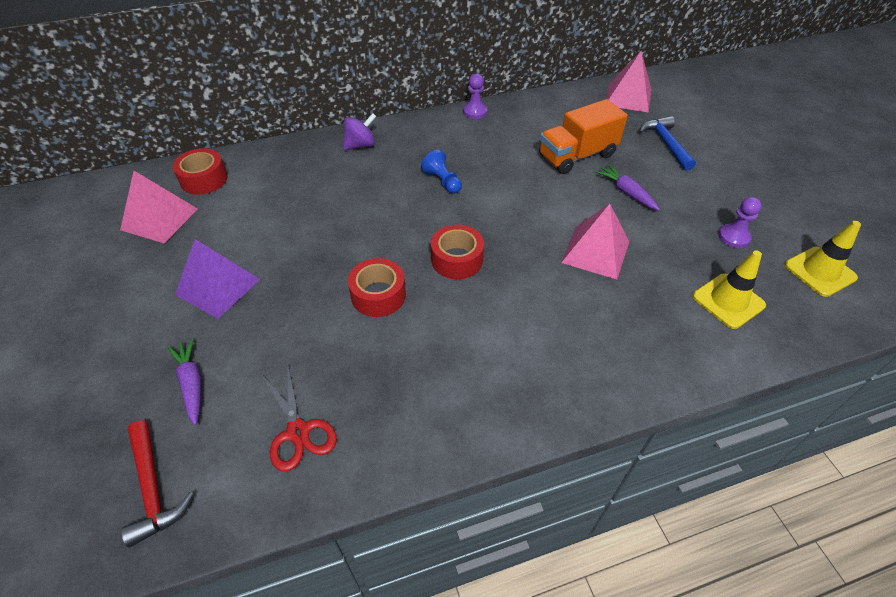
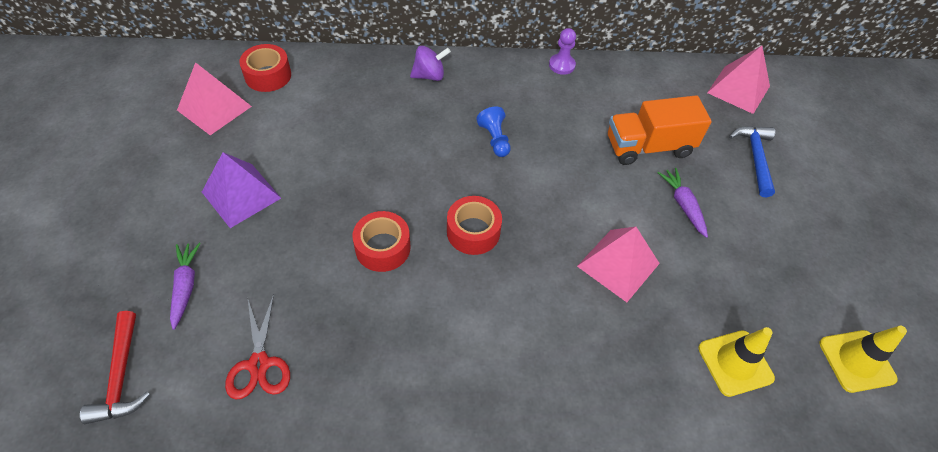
camera: 15 degrees right, 5 degrees up
(734, 237) = (778, 291): purple pawn -> none

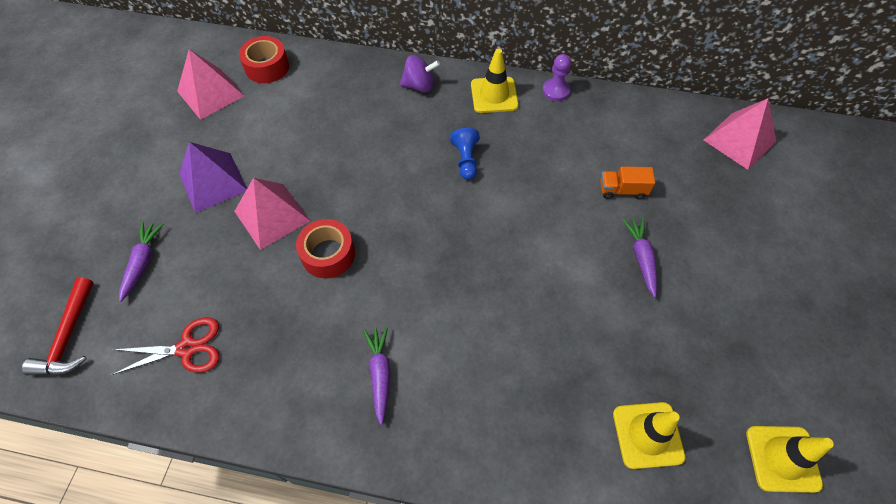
camera: 15 degrees right, 5 degrees up
(259, 364) = (187, 348): red scissors -> red scissors turned 105 degrees counterclockwise
(468, 354) = (380, 374): none -> purple carrot
(473, 232) = (418, 252): red tape -> none
(504, 76) = (494, 95): none -> yellow traffic cone
(618, 264) = (554, 310): pink pyramid -> pink pyramid (272, 216)
(648, 147) = (622, 190): orange truck -> orange truck, size x0.53
(755, 158) = (735, 219): blue hammer -> none

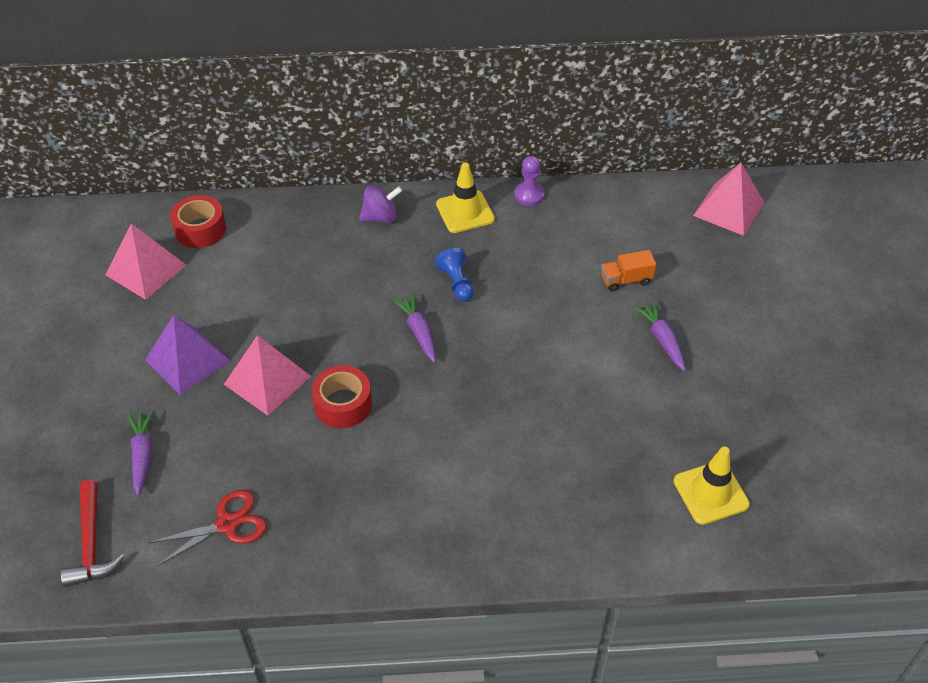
camera: 15 degrees left, 10 degrees down
(380, 374) = (437, 501): purple carrot -> purple carrot (418, 332)
(782, 458) = (836, 483): yellow traffic cone -> none

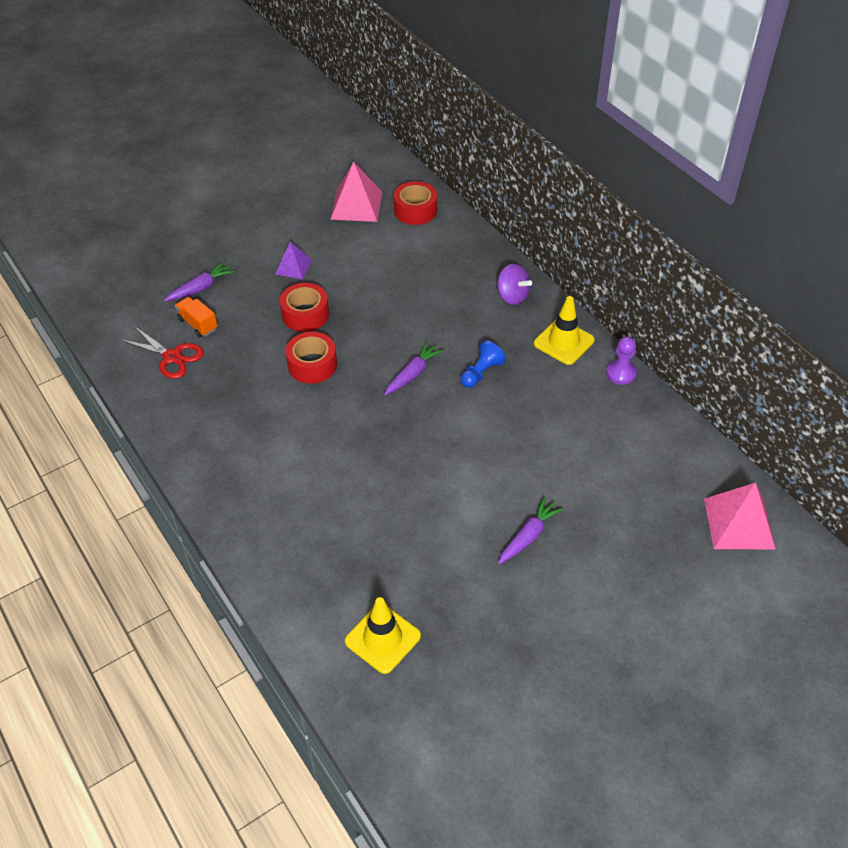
camera: 60 degrees right, 0 degrees up
(91, 543) = (120, 301): red hammer -> none
(187, 360) = (293, 267): purple pyramid -> purple pyramid, size x0.59
(267, 380) = (305, 314): pink pyramid -> red tape
(626, 280) = (578, 481): orange truck -> orange truck (198, 324)

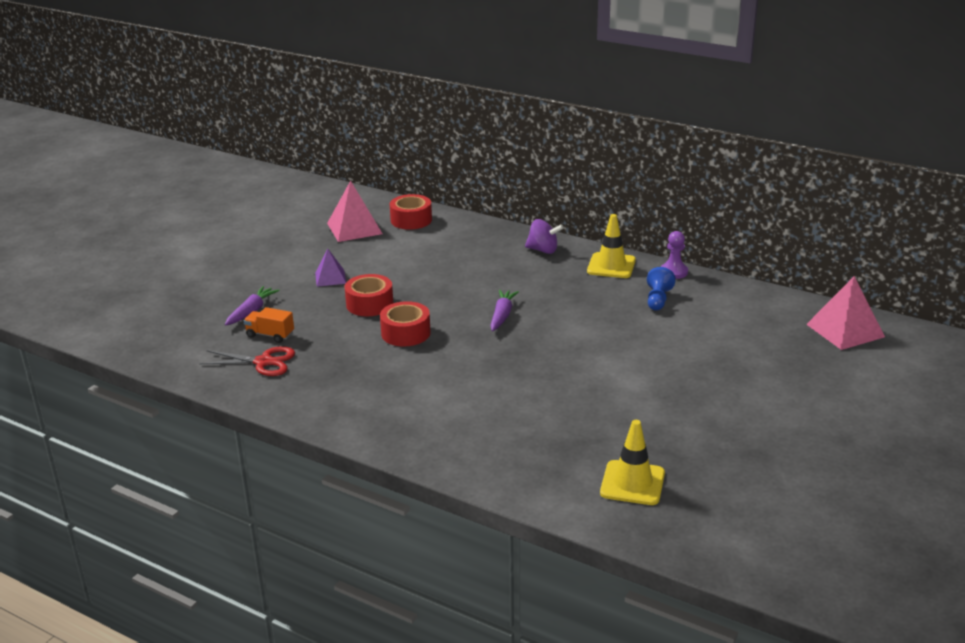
camera: 25 degrees left, 20 degrees down
(481, 373) = (560, 300): blue pawn -> blue pawn (658, 299)
(528, 536) = (693, 384): purple carrot -> none

